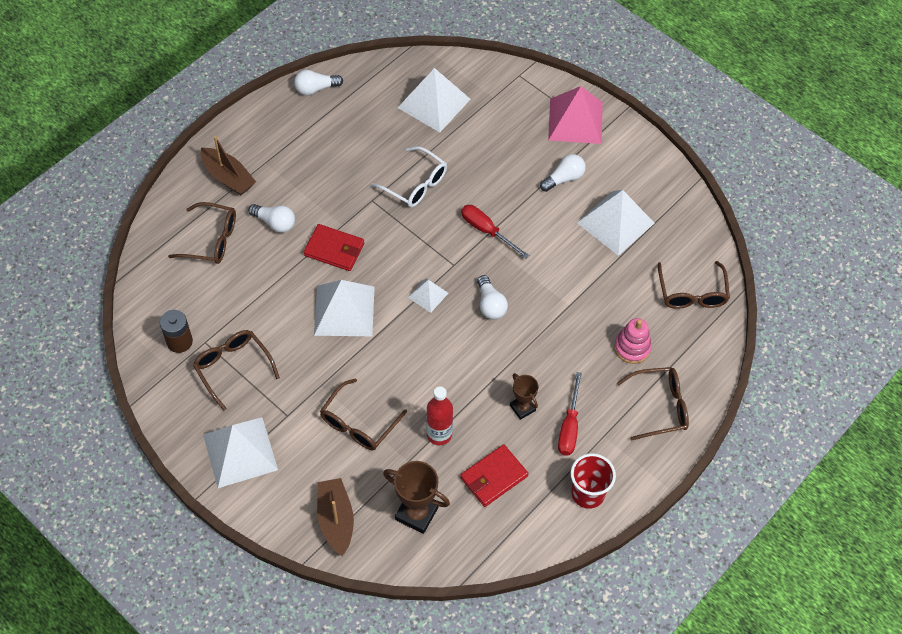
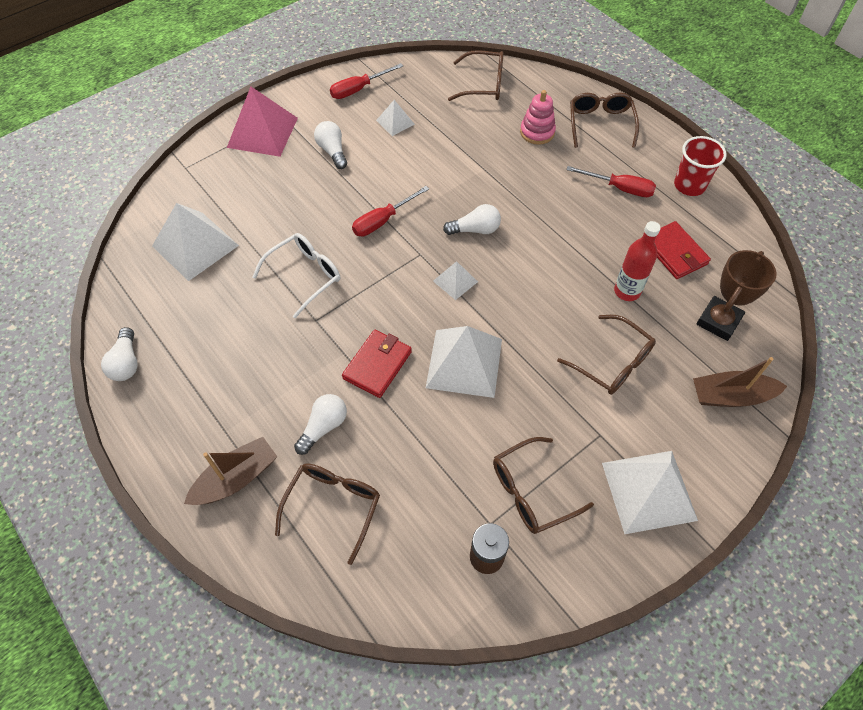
camera: 80 degrees left, 0 degrees up
(522, 408) = (598, 220): brown trophy -> none
(615, 223) = (395, 122): white pyramid -> white pyramid, size x0.51
(654, 185) = (358, 89): none -> red screwdriver

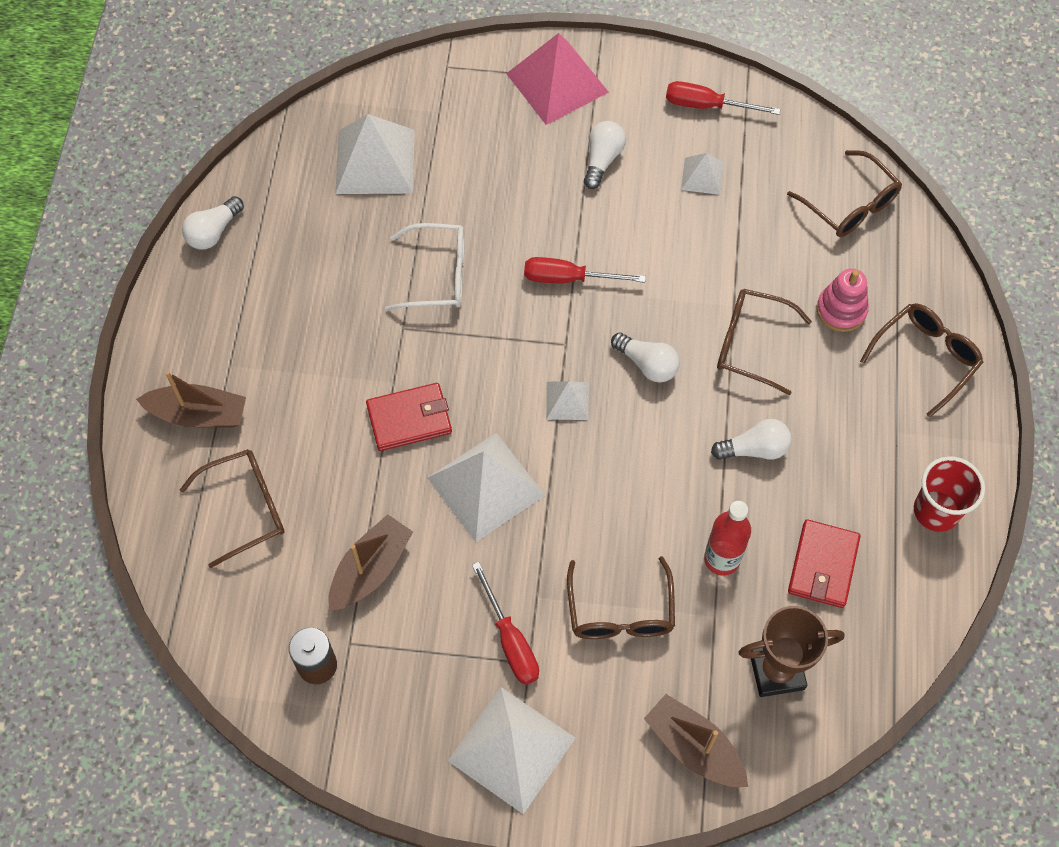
camera: 45 degrees right, 5 degrees up
(323, 427) = (307, 434): white light bulb -> white light bulb (754, 449)
(453, 469) = (370, 569): none -> brown boat
(531, 492) = (412, 651): brown glasses -> brown glasses (750, 344)
(619, 188) = (853, 448): red screwdriver -> red screwdriver (510, 640)

